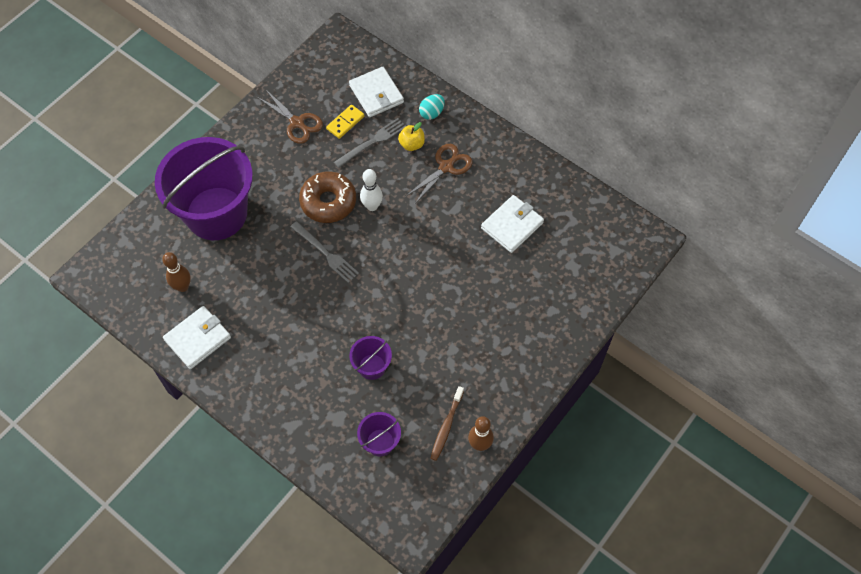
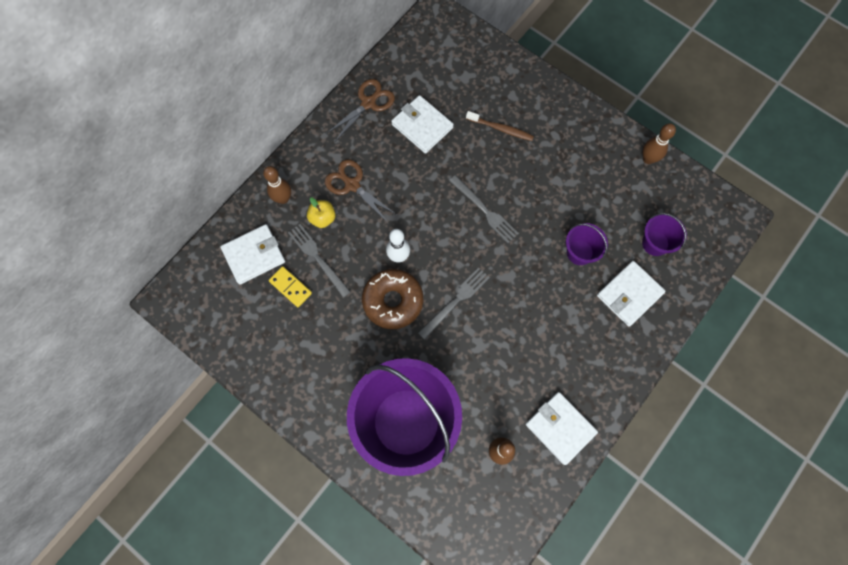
camera: 90 degrees left, 10 degrees up
(297, 123) = (287, 340): brown scissors -> brown scissors (368, 103)
(325, 411) = (629, 294): none -> white wallet
(419, 280) = (484, 210): none -> grey fork
(432, 113) = (283, 198): turquoise egg -> brown bowling pin
(446, 426) = (634, 186): brown toothbrush -> brown toothbrush (501, 129)

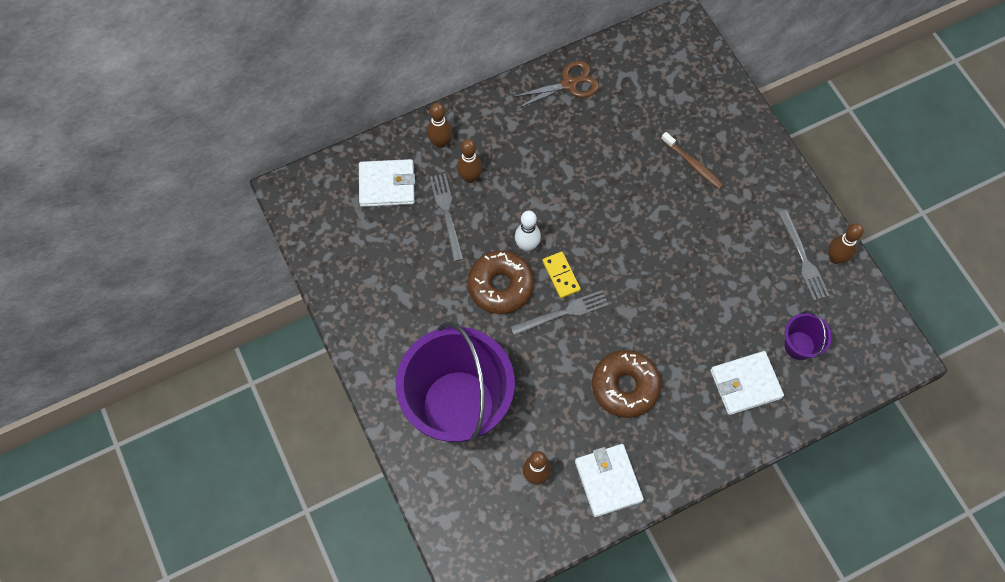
camera: 25 degrees right, 5 degrees down
(290, 287) = (407, 230): yellow domino -> yellow domino (561, 275)
(322, 218) = (470, 177): yellow apple -> brown bowling pin
(352, 185) = (514, 157): brown scissors -> none
(422, 126) = (612, 128): white wallet -> none
(484, 210) = (636, 238): grey fork -> grey fork (803, 258)
(535, 341) = (625, 386): none -> brown donut
(580, 252) = (714, 320): purple bucket -> none

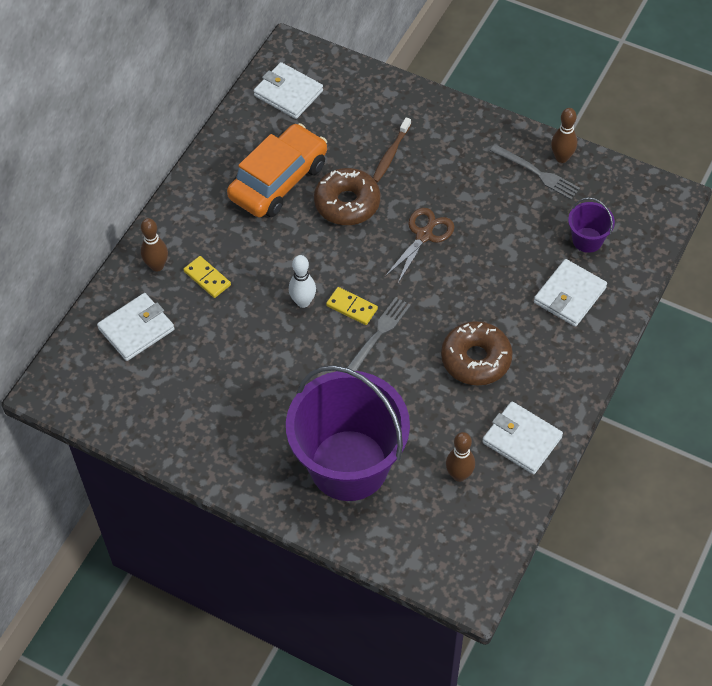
camera: 35 degrees left, 10 degrees down
(447, 214) = (211, 319): grey fork -> none
(470, 177) = (207, 278): brown bowling pin -> yellow domino
(500, 286) = (306, 348): brown donut -> brown donut (347, 203)
(569, 84) = (233, 153): brown scissors -> brown scissors (424, 235)
(586, 130) = (278, 180): none -> orange car
(651, 59) = (288, 93): none -> white wallet
(693, 164) = (390, 154): brown toothbrush -> brown toothbrush turned 105 degrees clockwise

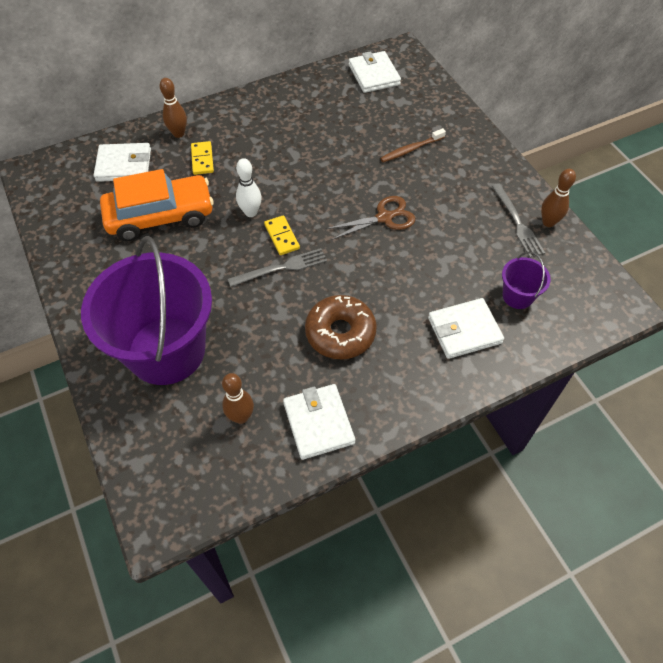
camera: 35 degrees right, 0 degrees up
(278, 180) = (313, 124): orange car -> orange car (160, 216)
(347, 203) = (347, 164): brown donut -> none

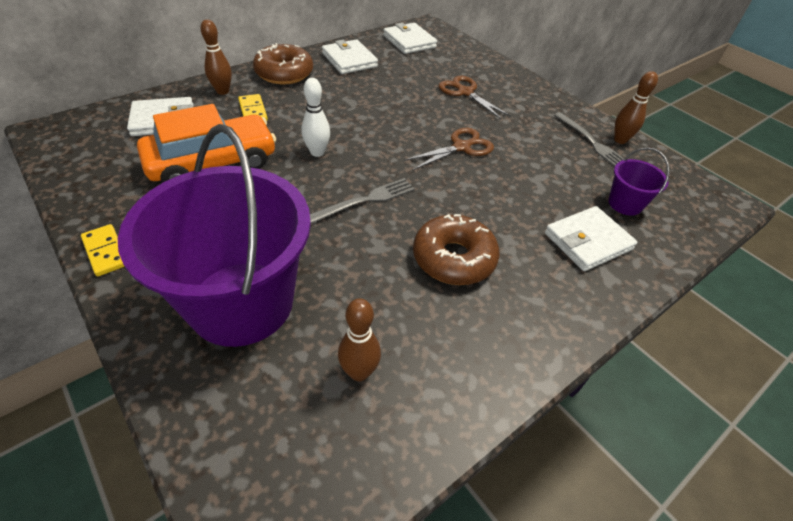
camera: 15 degrees left, 10 degrees down
(238, 113) = (284, 73): none -> brown donut
(282, 236) = (358, 171): yellow domino -> yellow domino (106, 252)
(318, 423) = (462, 365): white wallet -> white wallet (349, 60)
(411, 149) = (465, 92): brown toothbrush -> brown scissors

